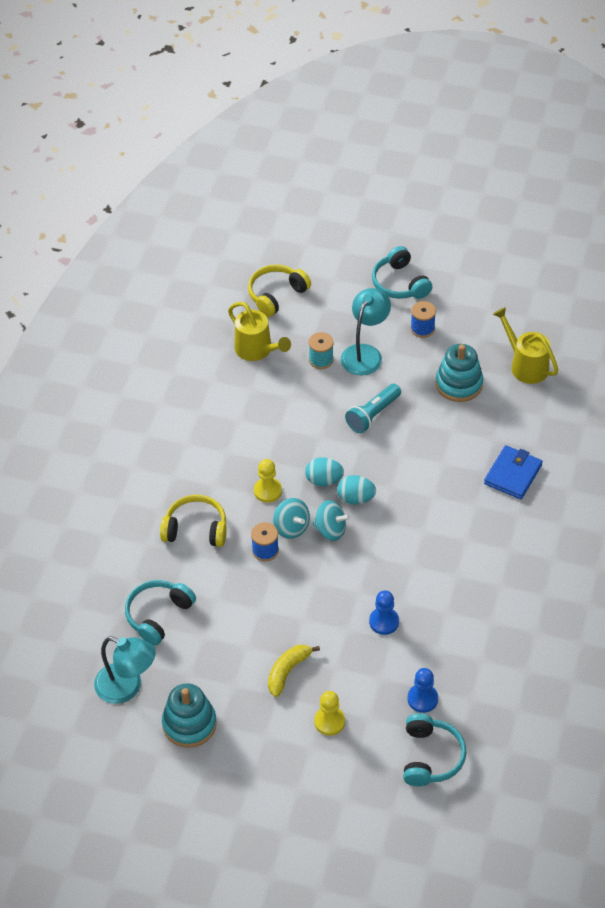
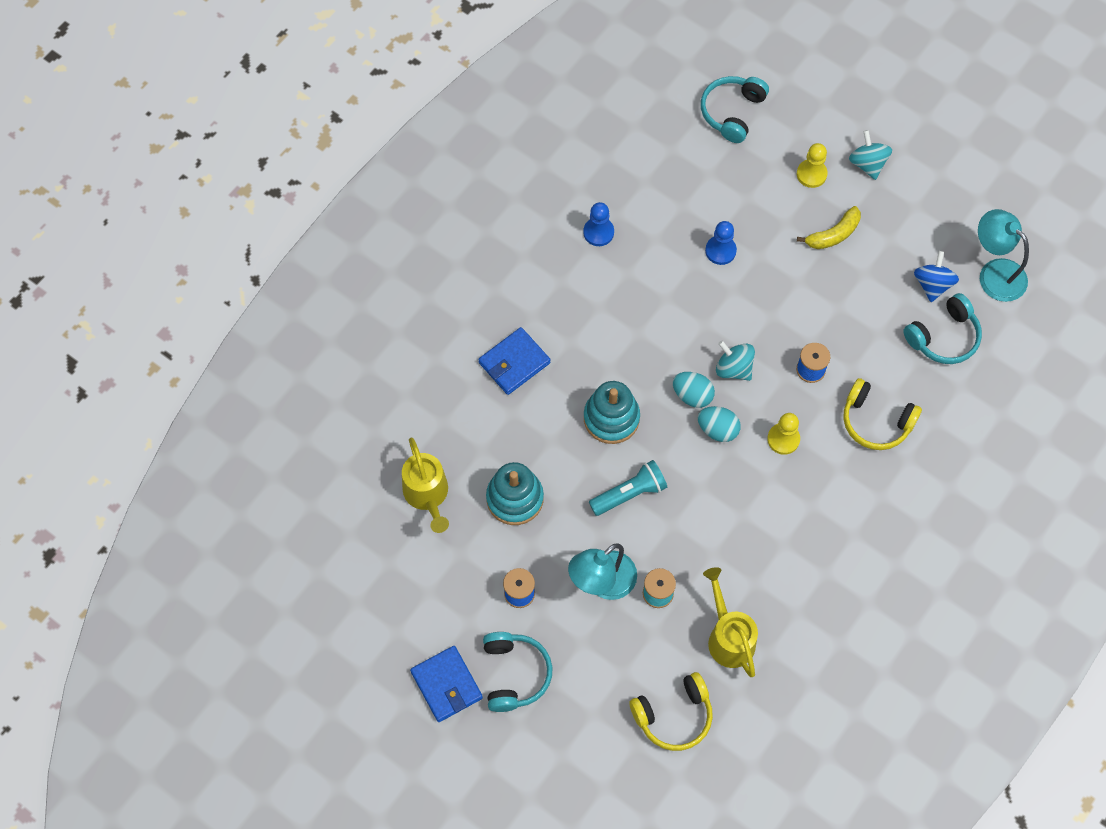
camera: 160 degrees left, 15 degrees up
(182, 657) = (932, 284): none -> blue spinning top
(189, 724) = (944, 217): turquoise stacking toy -> turquoise stacking toy (611, 418)
(291, 527) = (773, 386): turquoise spinning top -> turquoise spinning top (867, 164)
(422, 699) = (716, 165): blue pawn -> blue pawn (598, 232)
(443, 263) = (446, 685): none -> blue wallet

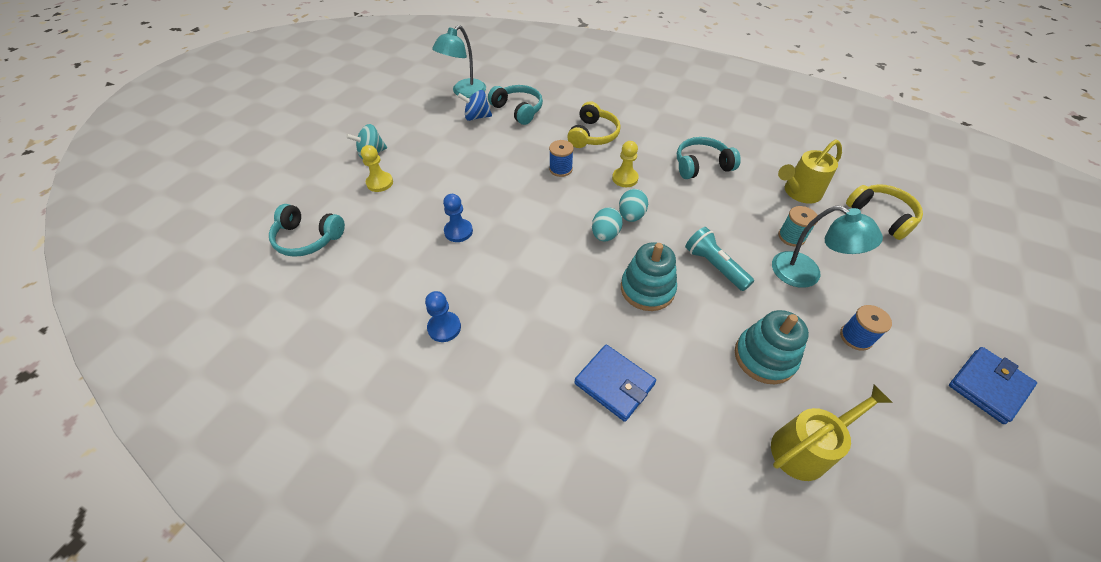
camera: 100 degrees left, 15 degrees down
(514, 674) = (932, 328): turquoise headphones -> turquoise headphones (701, 166)
(733, 368) = (572, 212): turquoise spinning top -> none
(833, 234) = (438, 166): yellow banana -> none

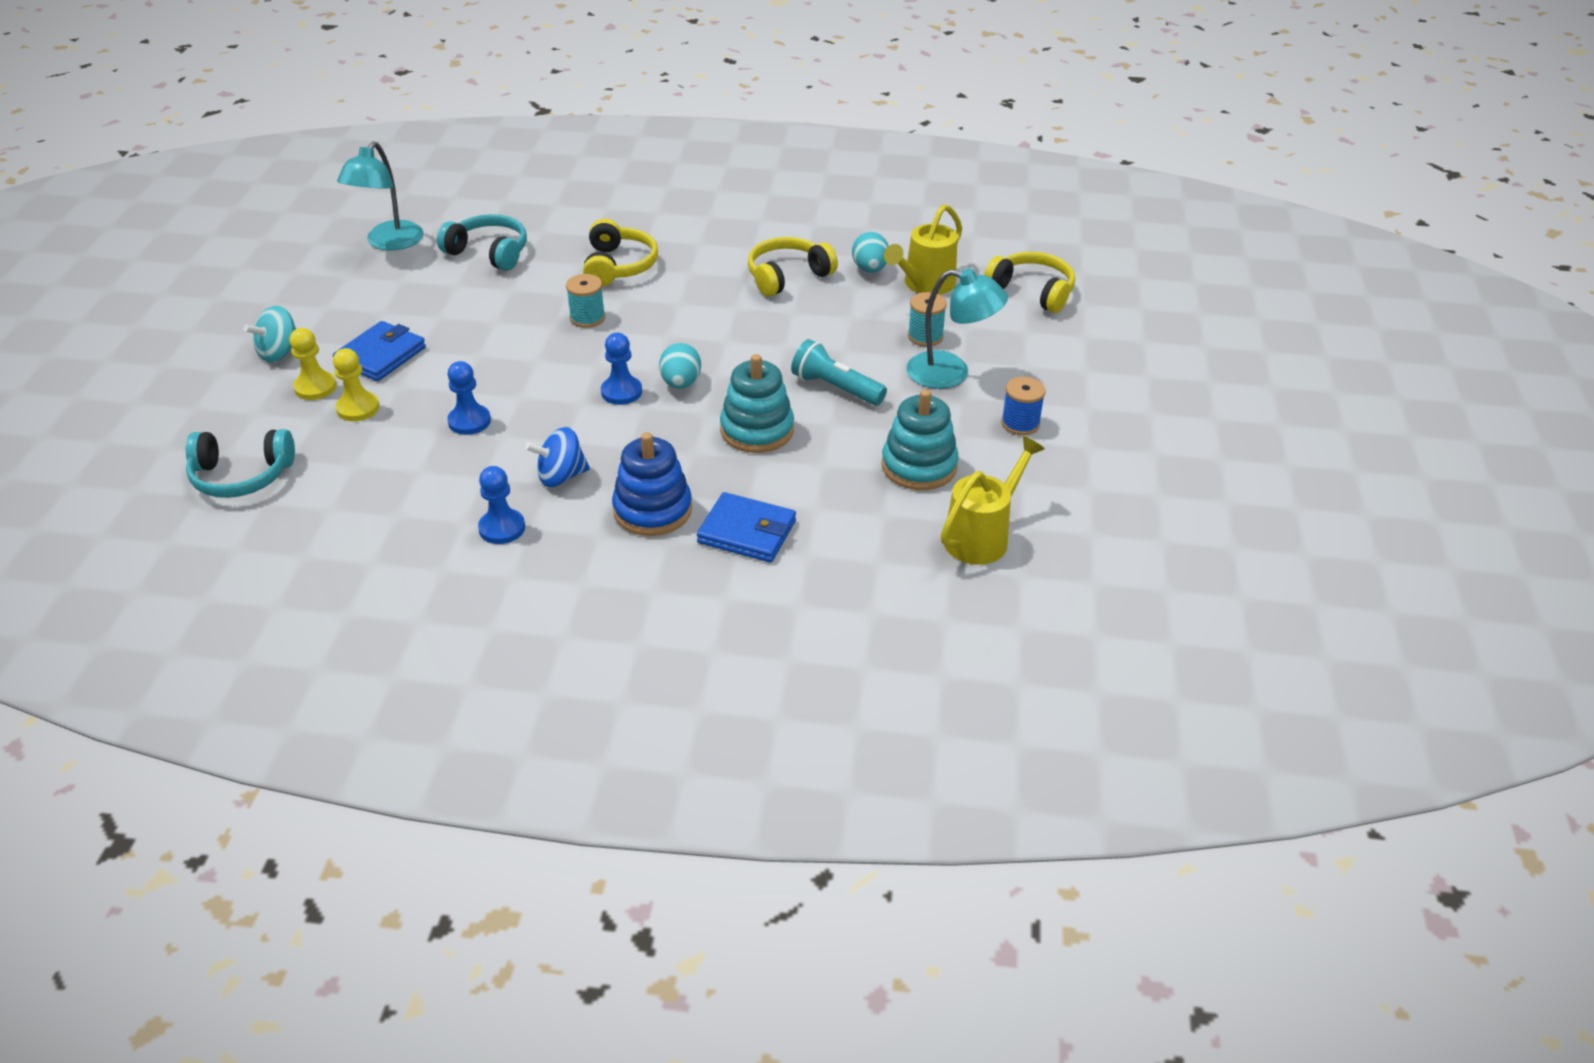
camera: 20 degrees left, 10 degrees down
(477, 117) = (427, 273): blue spinning top -> blue spinning top (561, 476)
(552, 341) = (652, 510): none -> blue stacking toy
(560, 169) = (587, 318): blue spool -> turquoise spool
(563, 232) = (621, 392): none -> blue pawn
(625, 178) = (685, 312): yellow pawn -> yellow pawn (358, 408)
(631, 216) = (709, 354): turquoise egg -> turquoise egg (870, 269)
(701, 166) = (788, 276): turquoise headphones -> yellow headphones
(988, 386) = (1168, 437): blue wallet -> blue wallet (381, 355)

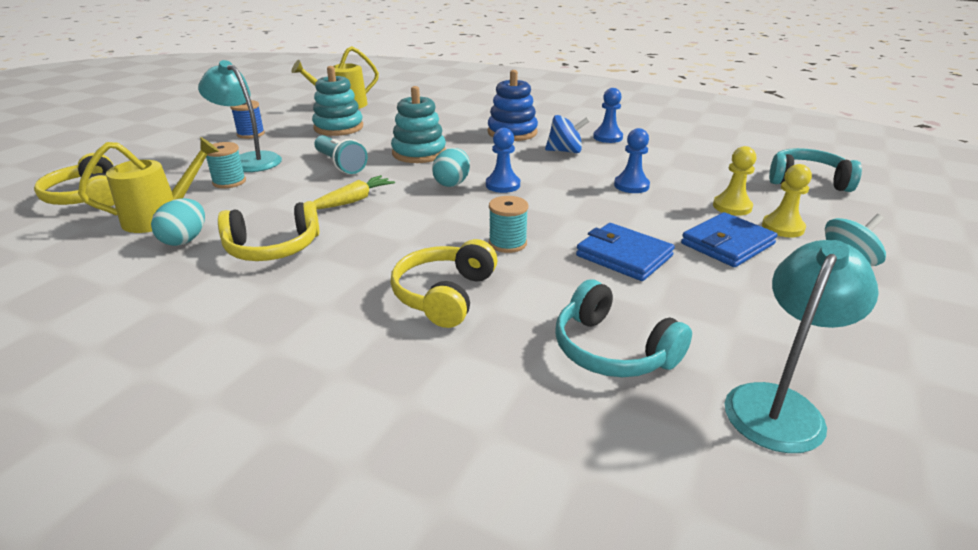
camera: 160 degrees left, 10 degrees down
(747, 532) = (463, 120): blue wallet -> blue wallet (624, 256)
(768, 337) = (353, 201): none -> yellow carrot

